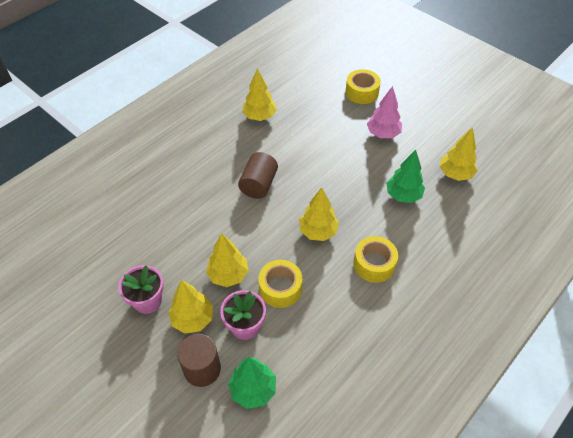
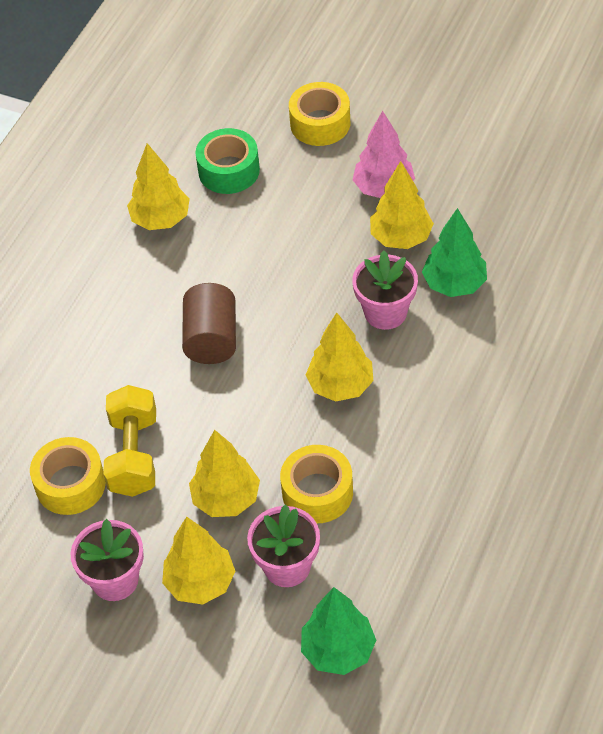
camera: 15 degrees left, 0 degrees up
(190, 234) = (133, 455): none -> yellow dumbbell
(202, 369) = (248, 649): brown cylinder -> none
(305, 102) = (229, 170): none -> green tape
(358, 199) = (385, 312): none -> pink flower pot
(374, 264) = (448, 408): yellow tape -> yellow tape (70, 484)
(455, 174) = (525, 223): yellow tree -> yellow tree (401, 238)

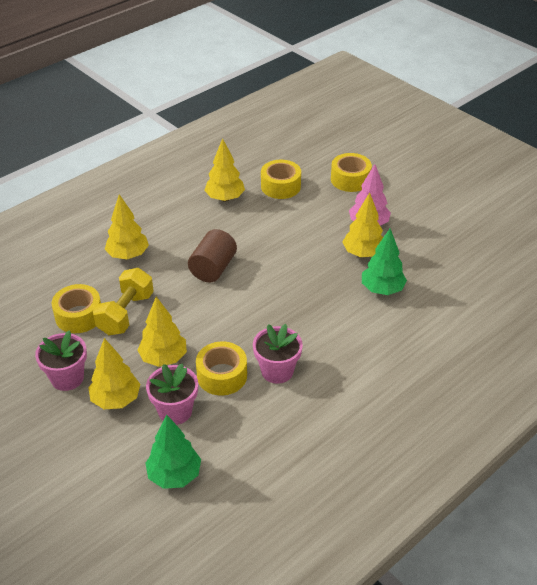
camera: 20 degrees right, 10 degrees down
(229, 170) = (280, 186): green tape -> yellow tape
(340, 385) = (275, 320): yellow tree -> yellow tree (128, 255)
(385, 312) = (328, 290): pink flower pot -> pink flower pot (277, 371)

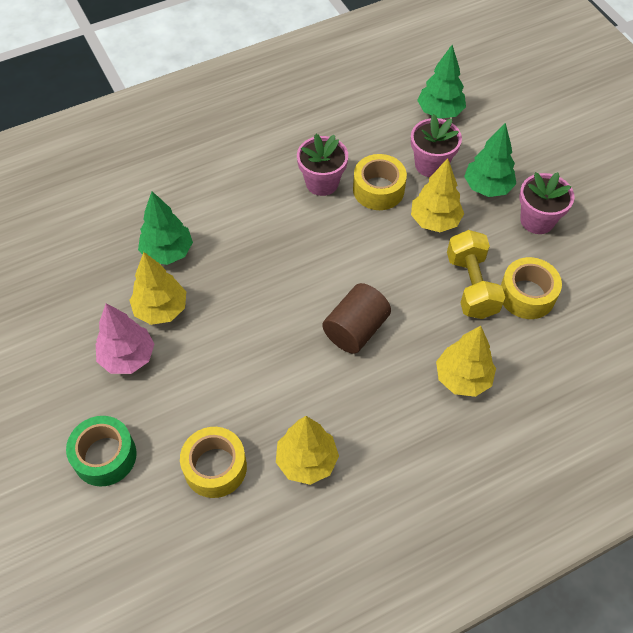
camera: 165 degrees left, 15 degrees up
(116, 400) = (487, 187): yellow tree -> green tree
(126, 314) = (471, 286): yellow dumbbell -> yellow dumbbell turned 45 degrees counterclockwise
(350, 179) = (105, 456): yellow tape -> green tape

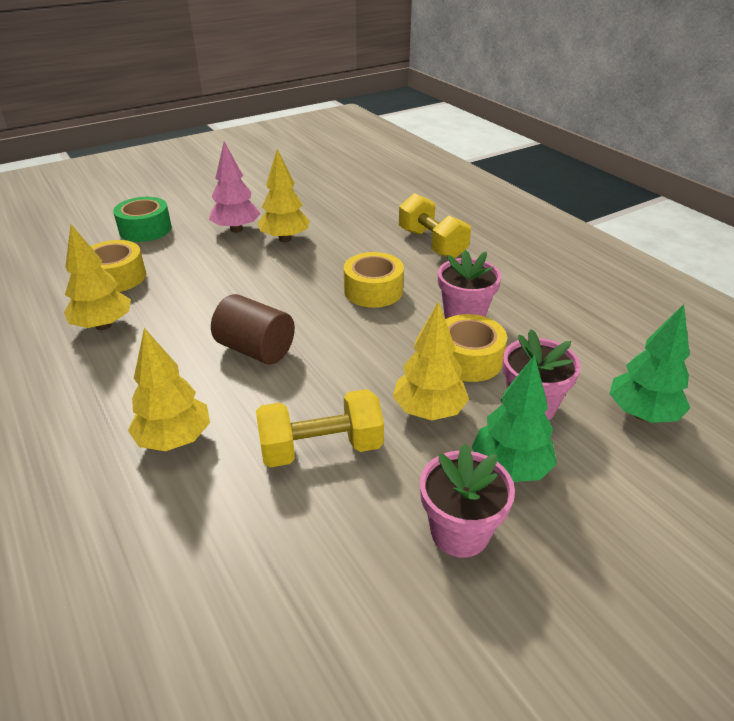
camera: 85 degrees right, 20 degrees down
(167, 252) = (349, 236): green tree -> none
(198, 187) = (432, 244): none -> yellow dumbbell
(527, 295) = (307, 513): yellow tape -> yellow tape (373, 291)

